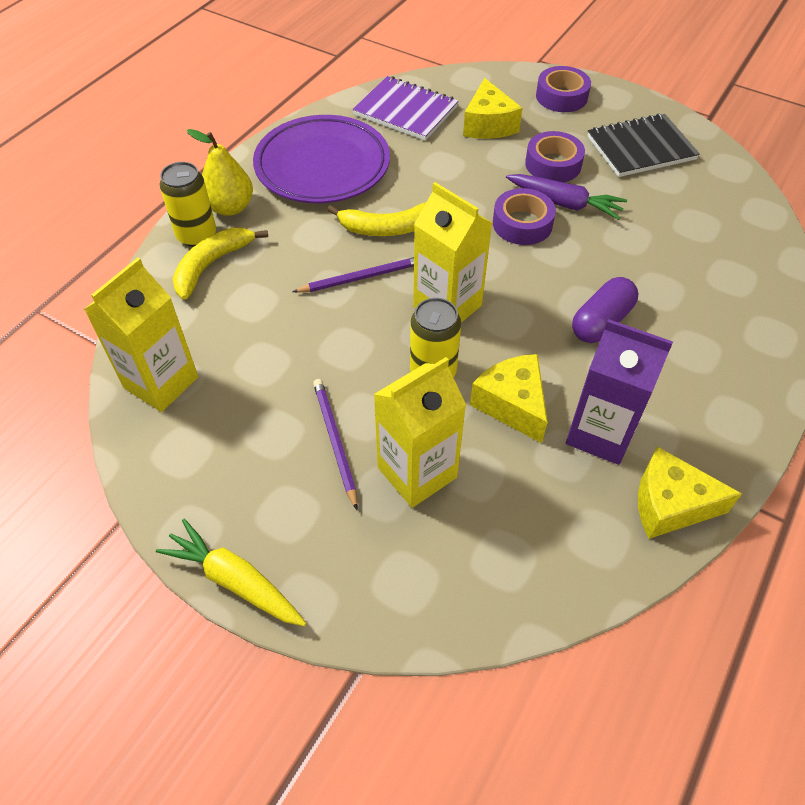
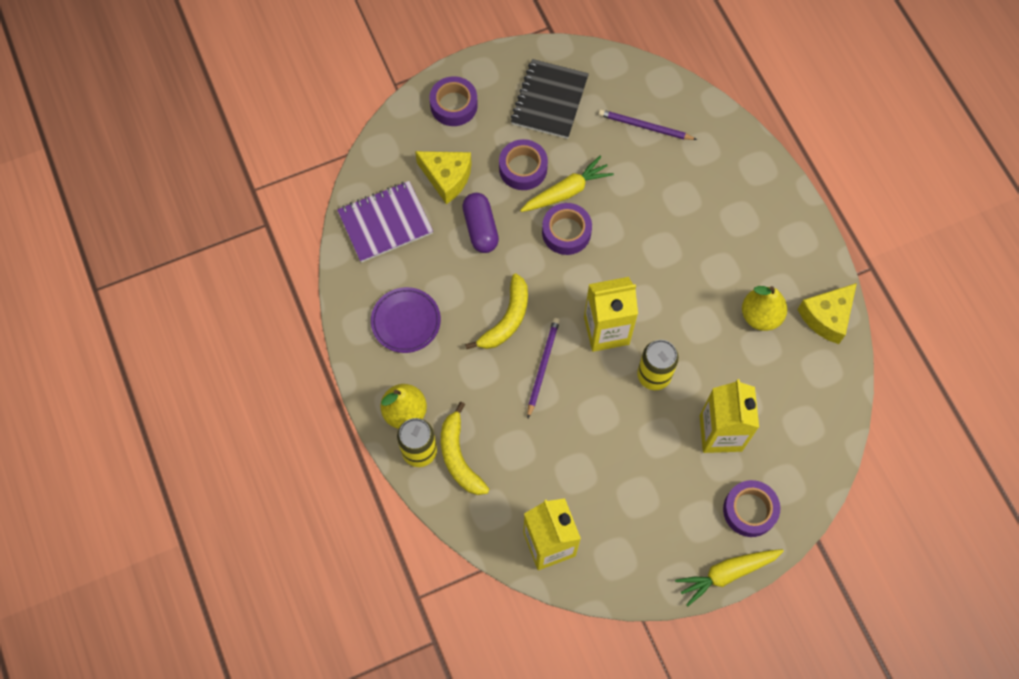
camera: 55 degrees left, 15 degrees up
(322, 166) = (406, 321): purple plate -> purple plate, size x0.57
(335, 442) = (668, 465): purple pencil -> purple pencil (645, 127)
(339, 560) = (749, 510): none -> purple tape
(512, 404) = (709, 348): yellow cheese -> none
(564, 203) = (566, 191): purple carrot -> yellow carrot
(600, 433) = (760, 316): purple carton -> yellow pear
(601, 322) = (683, 251): purple capsule -> purple capsule (480, 228)

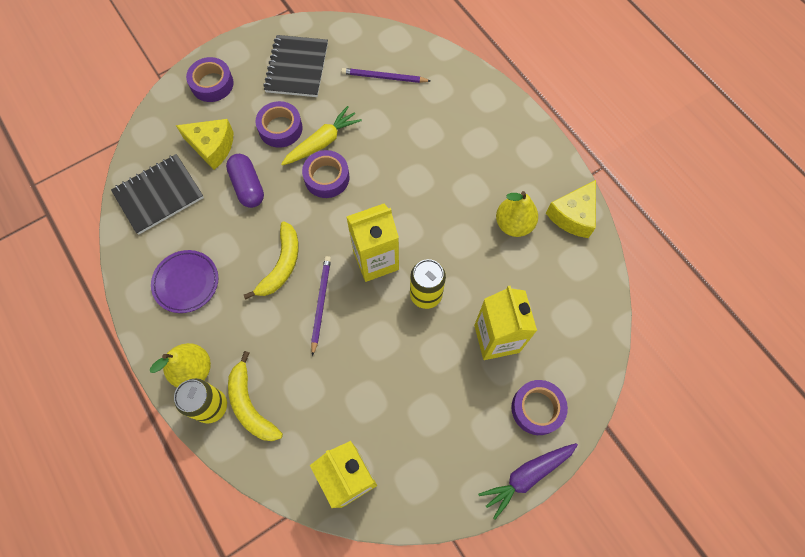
camera: 10 degrees left, 0 degrees up
(385, 223) = (159, 195): purple notebook -> black notebook
(727, 573) = (527, 476): yellow carrot -> purple carrot

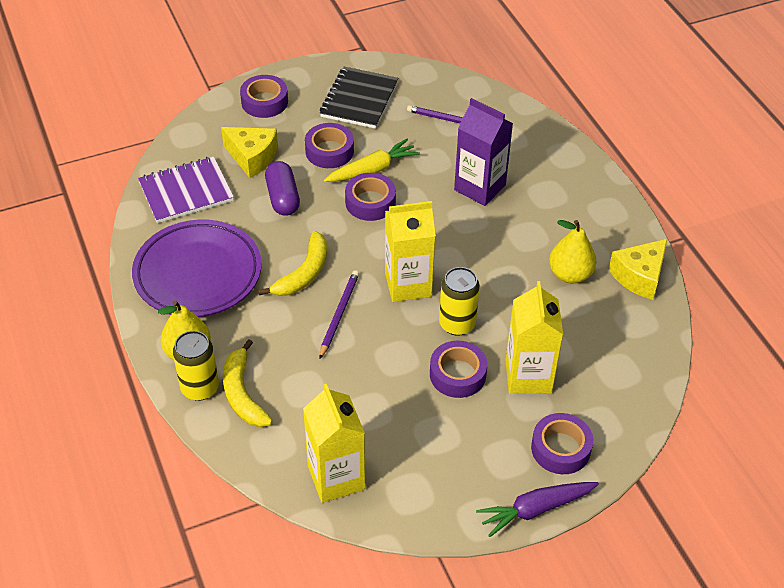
camera: 10 degrees right, 20 degrees down
(159, 195) = (186, 192): black notebook -> purple notebook
(186, 282) = (198, 273): purple plate -> purple plate, size x1.75
(420, 145) = (480, 187): none -> purple carton
(435, 348) = (457, 374): none -> purple tape

